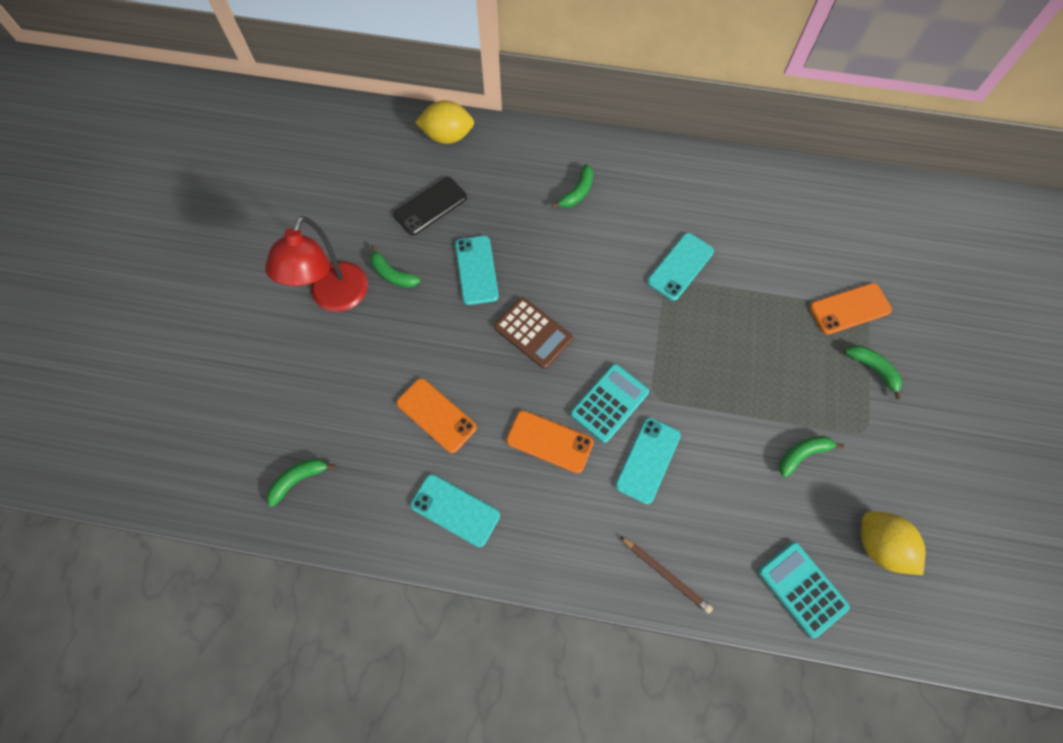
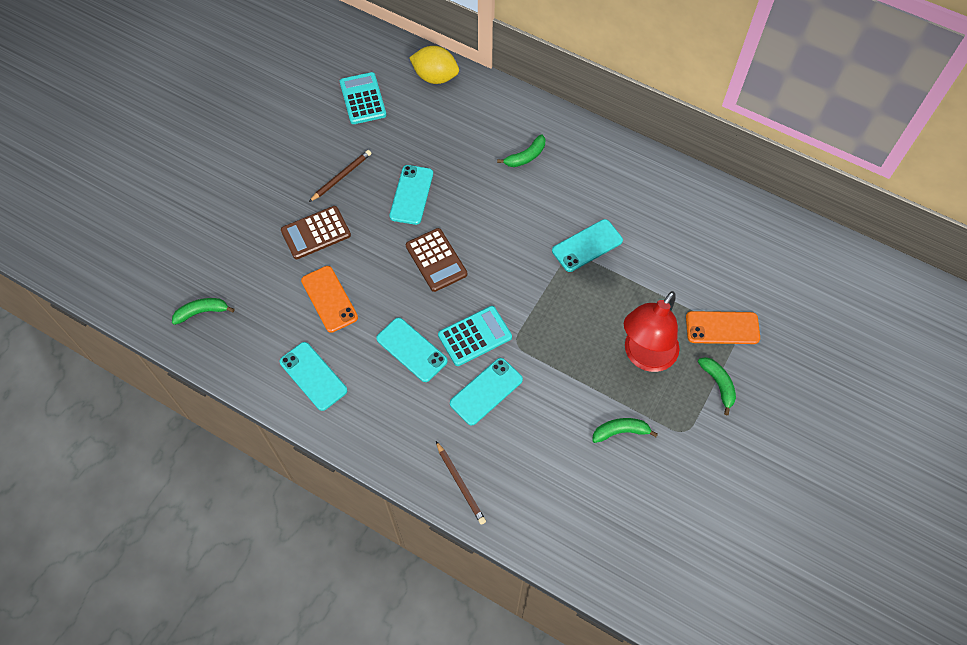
camera: 20 degrees right, 5 degrees down
(335, 298) = (287, 181): red lamp -> red lamp (645, 356)
(390, 345) = (316, 233): none -> brown calculator
(392, 274) = (341, 177): green banana -> brown pencil
(430, 206) = (396, 131): black phone -> none
(549, 441) = (412, 349): orange phone -> turquoise phone
(802, 589) = (568, 535): turquoise calculator -> turquoise calculator (363, 99)
(880, 546) = (652, 526): yellow lemon -> none

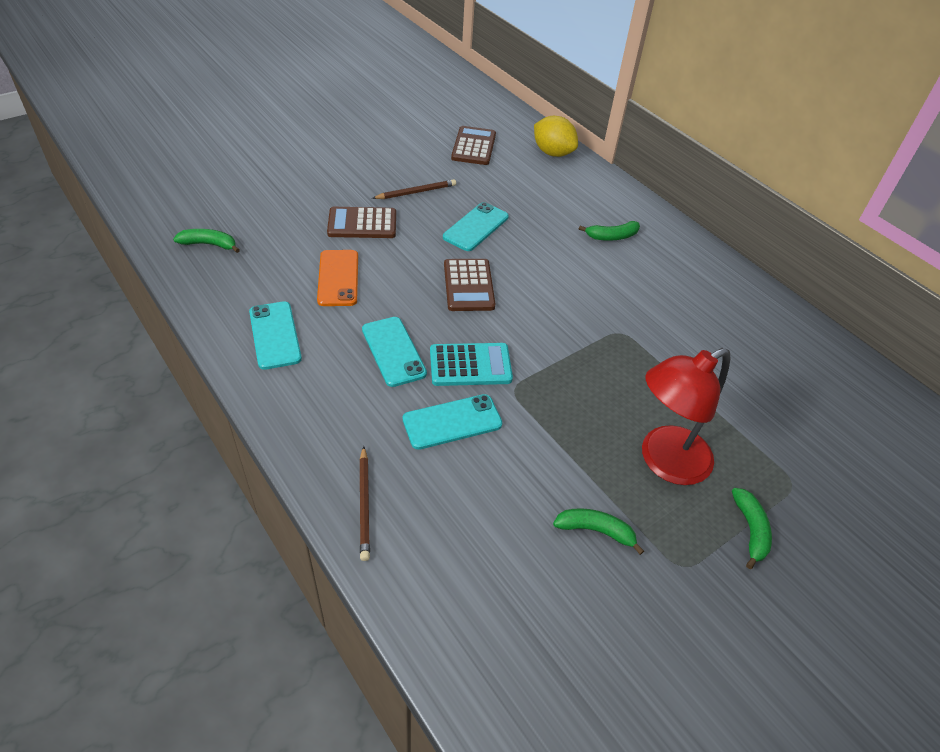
camera: 20 degrees right, 15 degrees down
(363, 99) = (473, 146): turquoise calculator -> brown calculator
(587, 246) = (642, 331): turquoise phone -> none
(722, 328) = (778, 470): orange phone -> none

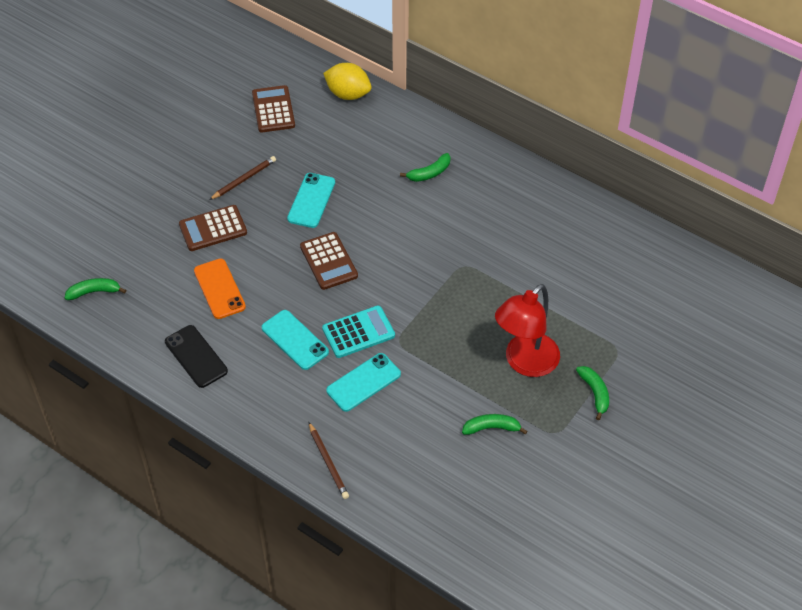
camera: 15 degrees left, 5 degrees up
(275, 335) = (196, 356): turquoise phone -> black phone

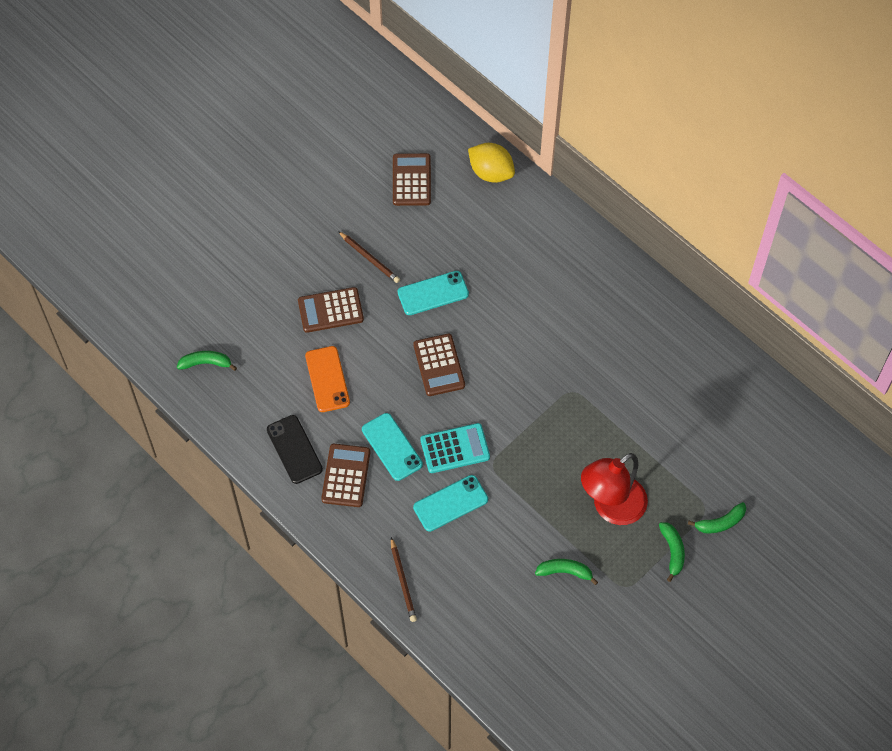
camera: 10 degrees right, 10 degrees up
(244, 179) = (369, 258): brown pencil -> brown pencil turned 75 degrees clockwise
(252, 373) = (346, 476): none -> brown calculator
(311, 200) = (433, 293): turquoise phone -> turquoise phone turned 45 degrees clockwise
(429, 173) = (557, 279): green banana -> green banana (720, 523)

